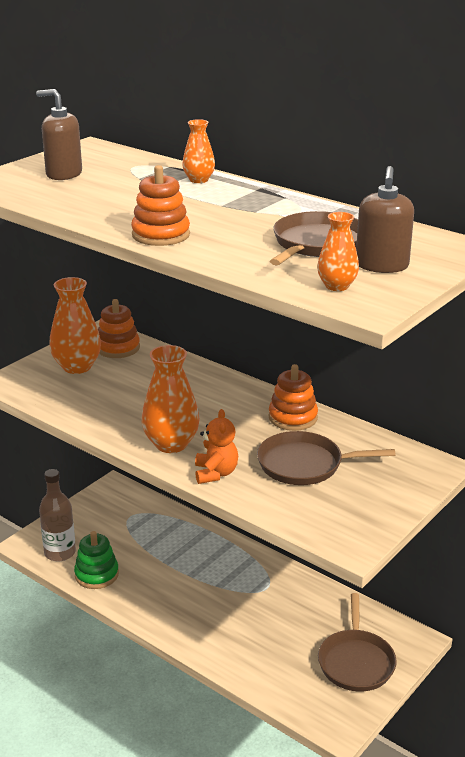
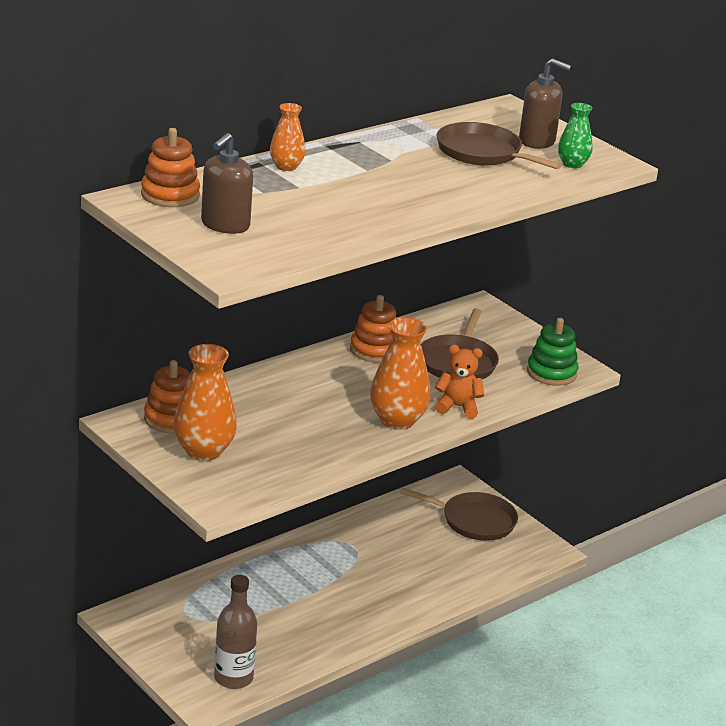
camera: 80 degrees left, 0 degrees up
(96, 574) = (286, 655): green stacking toy -> green stacking toy (551, 373)
(161, 235) = (434, 206): orange stacking toy -> orange stacking toy (170, 195)
(337, 286) = (572, 164): orange vase -> green vase

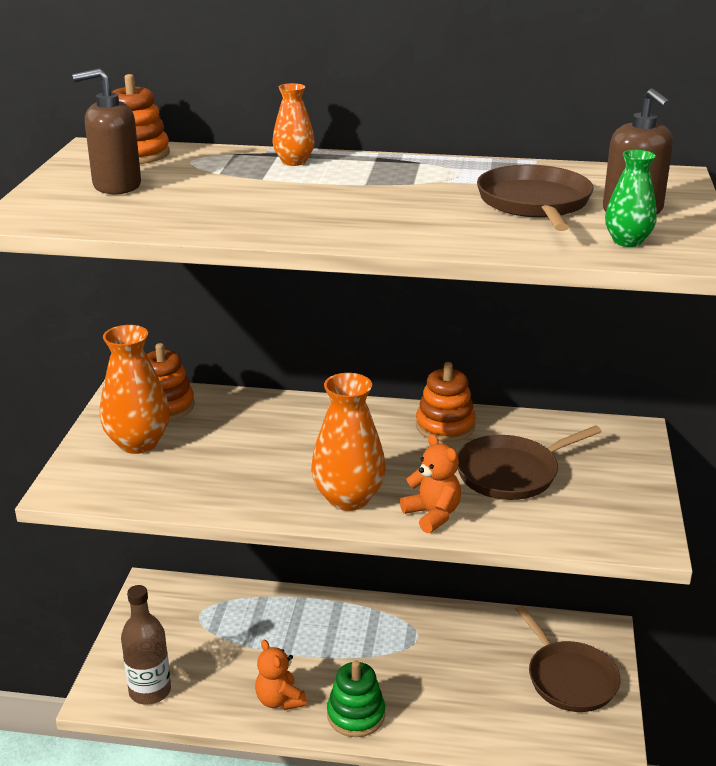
camera: 50 degrees right, 0 degrees up
(326, 632) = (279, 700): none -> orange teddy bear
(551, 373) = (602, 530): green stacking toy -> green stacking toy (356, 715)

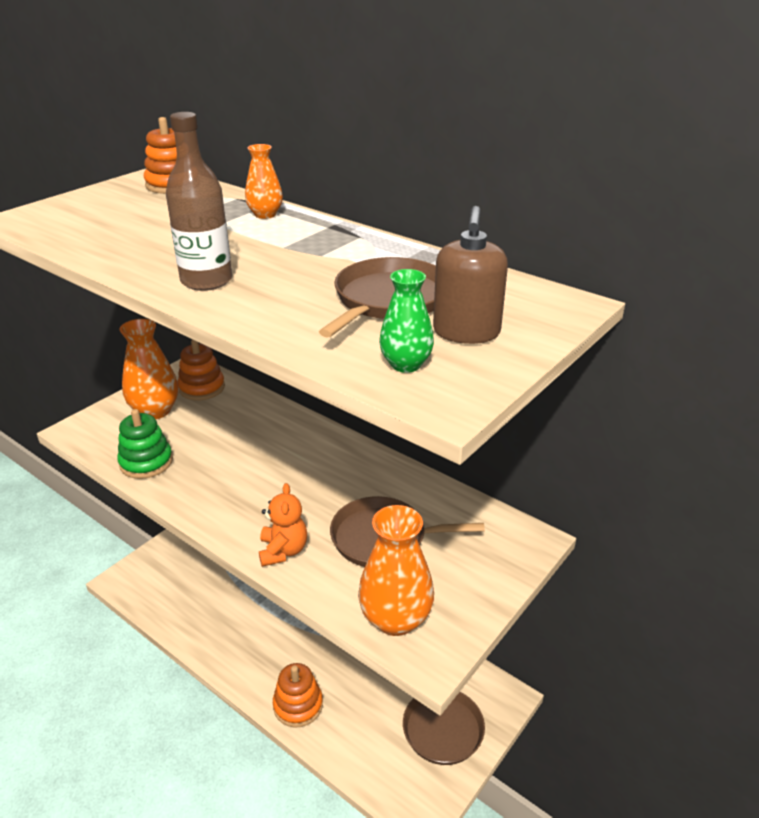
camera: 30 degrees right, 5 degrees up
(116, 186) = (114, 208): brown soap dispenser -> none
(150, 691) = (152, 590): brown bottle -> brown bottle (206, 281)
(279, 700) = (222, 637): orange teddy bear -> none
(348, 498) = (239, 510): orange vase -> orange vase (395, 619)
(356, 715) = (261, 674): green stacking toy -> green stacking toy (146, 462)
(445, 426) = (376, 475): orange stacking toy -> orange stacking toy (298, 705)

